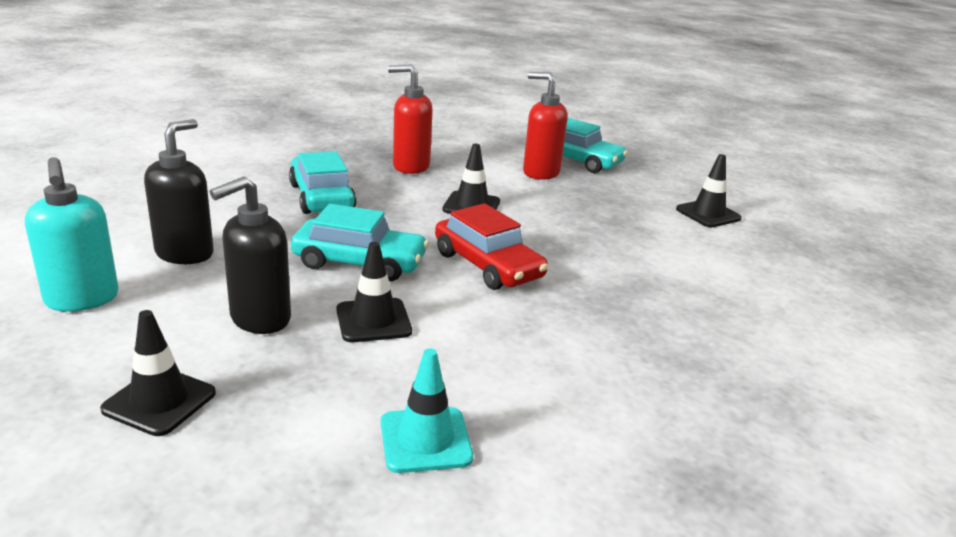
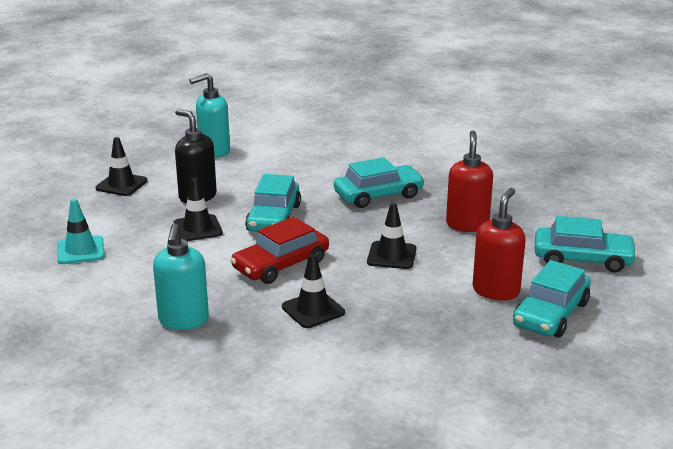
camera: 90 degrees right, 0 degrees up
(185, 253) = (272, 166): black soap dispenser -> none
(485, 137) = (582, 259): none -> turquoise car
(628, 335) = (183, 320): none -> turquoise soap dispenser
(708, 214) = (436, 392): black traffic cone -> black traffic cone (313, 310)

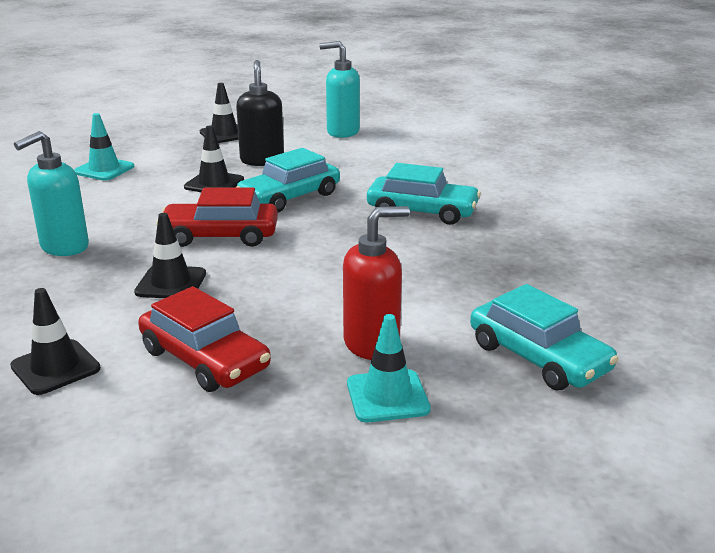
camera: 40 degrees right, 0 degrees up
(391, 256) = (331, 267): black traffic cone -> black traffic cone (55, 367)
(425, 343) = (204, 359): none -> red car
(467, 225) = (464, 269): red soap dispenser -> none
(550, 314) = (387, 396): turquoise car -> turquoise traffic cone

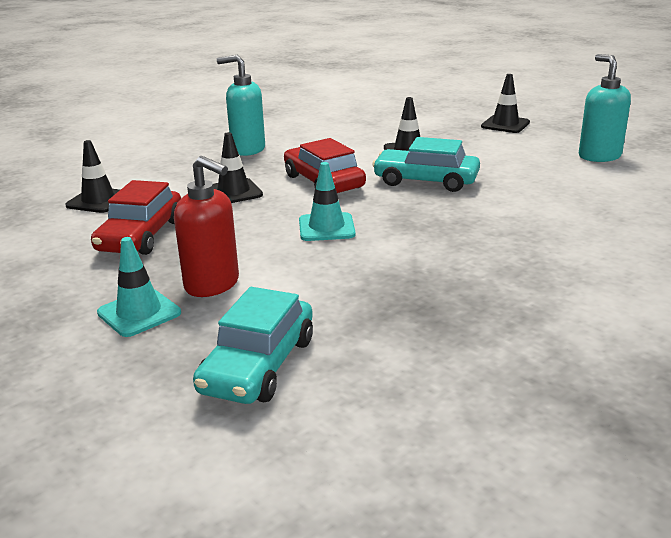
camera: 60 degrees right, 0 degrees up
(104, 169) = (376, 118): turquoise traffic cone -> turquoise traffic cone (326, 227)
(262, 160) = (479, 151): black soap dispenser -> none
(422, 211) = (484, 235): turquoise car -> none

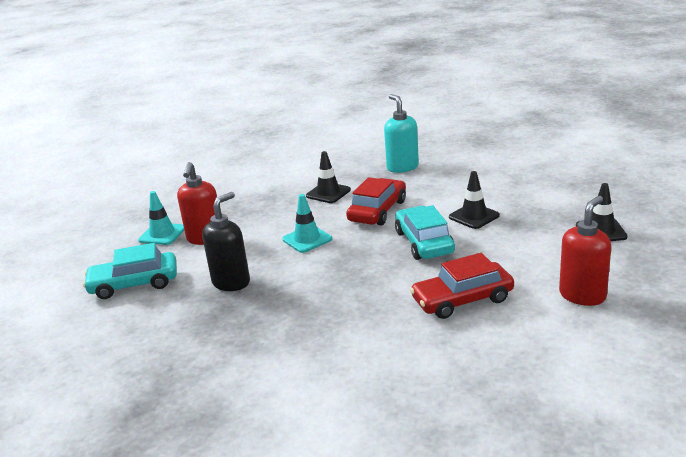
camera: 60 degrees right, 0 degrees up
(98, 200) = (276, 166): black traffic cone -> none
(141, 236) = (244, 196): red car -> red car (462, 299)
(363, 292) = (231, 282): none -> black soap dispenser
(599, 156) = (582, 295): turquoise soap dispenser -> red soap dispenser

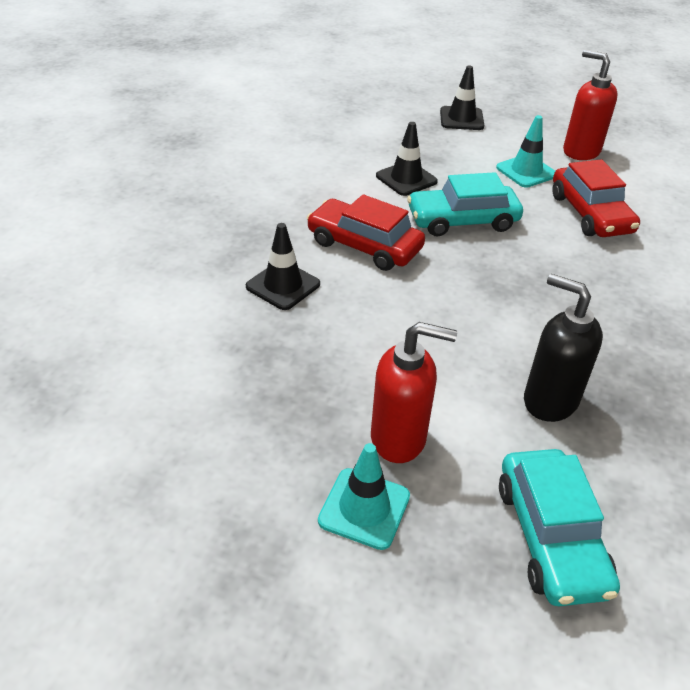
camera: 90 degrees left, 15 degrees up
(307, 239) = (431, 316): turquoise traffic cone -> turquoise traffic cone (526, 171)
(402, 167) = (231, 209): turquoise soap dispenser -> none

